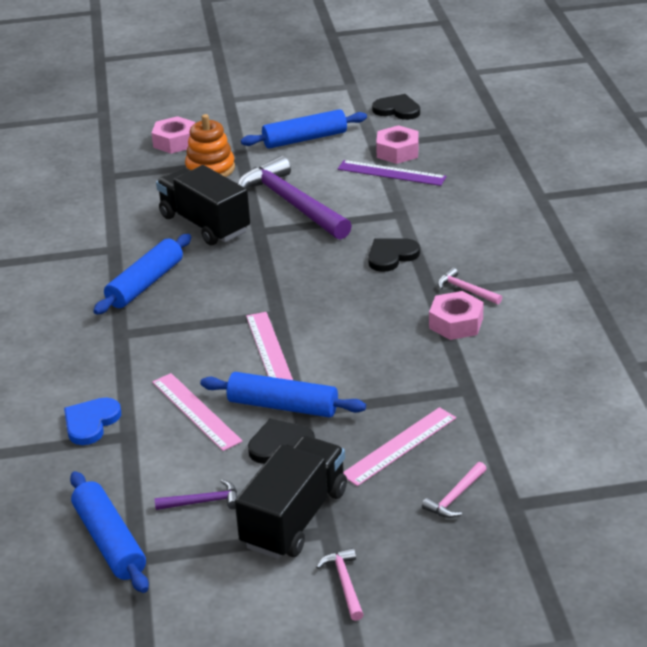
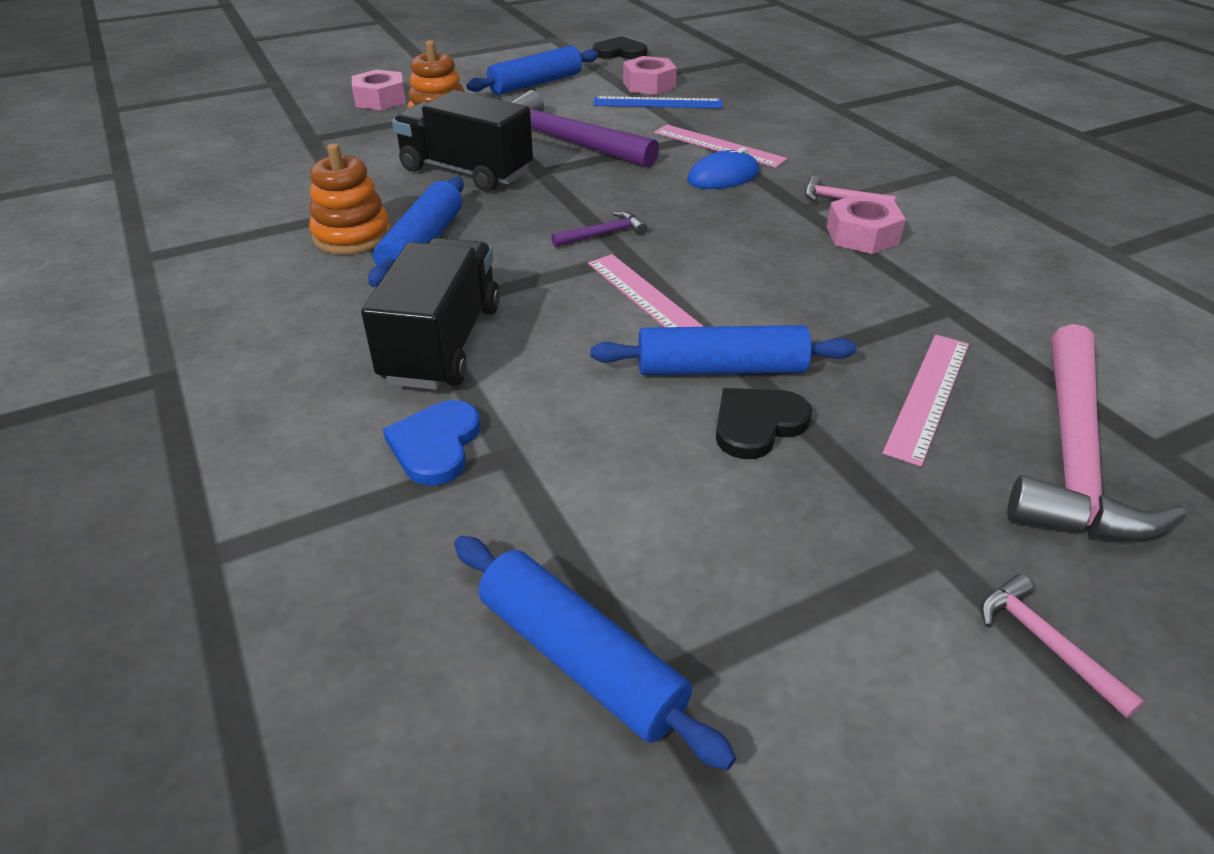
camera: 20 degrees left, 5 degrees up
(103, 269) = (352, 236): none -> orange stacking toy
(196, 411) = (596, 398): pink ruler -> pink ruler (718, 146)
(203, 502) = (701, 543): purple hammer -> purple hammer (603, 234)
(294, 518) = (870, 540): black truck -> black truck (442, 344)
(391, 173) = (657, 103): purple ruler -> blue ruler
(391, 256) = (723, 177): black heart -> blue mouse
(455, 497) = (1072, 455): pink hammer -> pink hammer, size x2.34

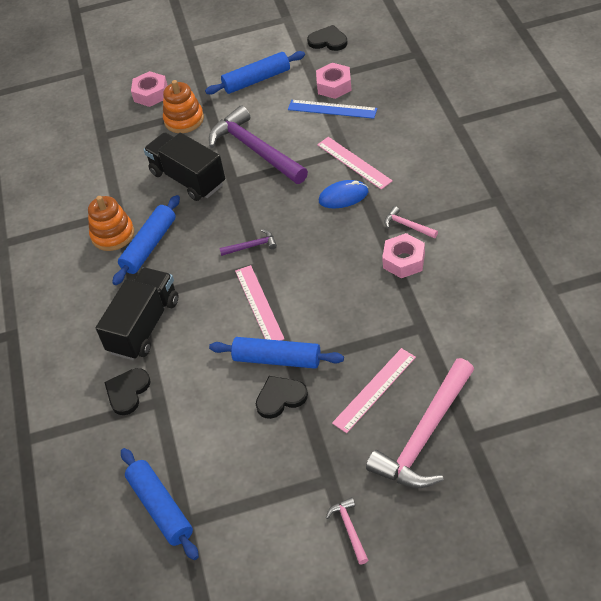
camera: 20 degrees right, 10 degrees up
(435, 445) = (127, 392): blue heart -> black heart

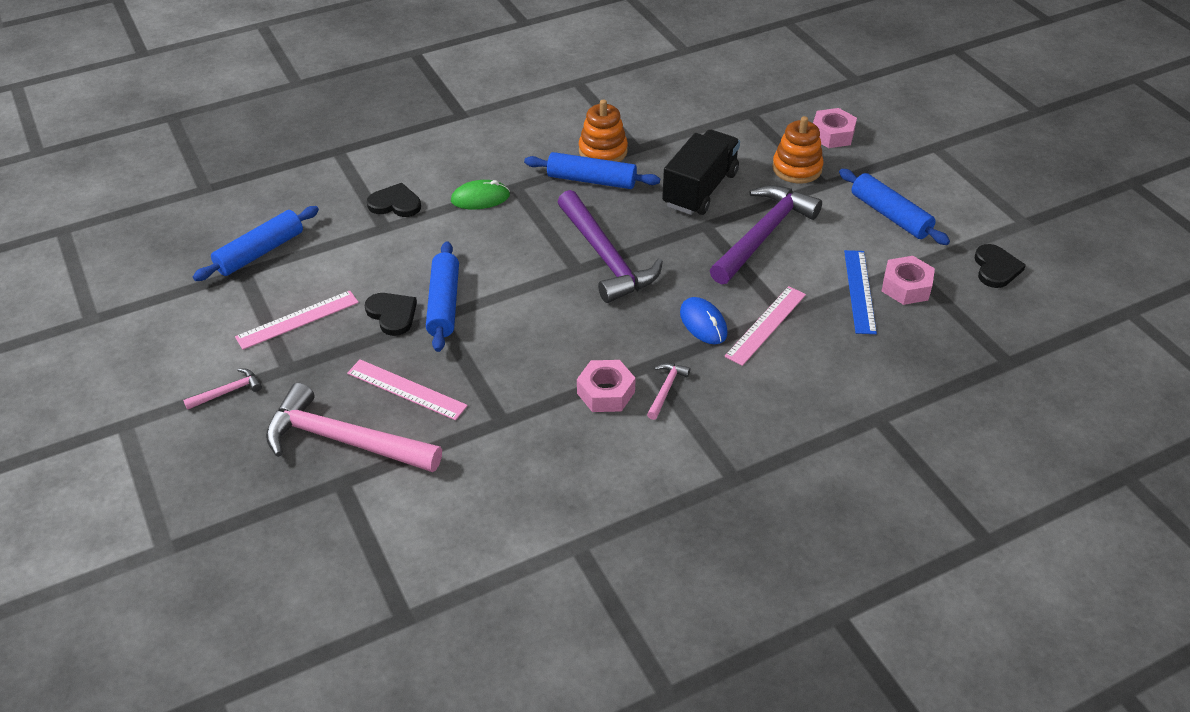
camera: 70 degrees right, 5 degrees down
(144, 326) = (480, 198): black truck -> green mouse
(252, 246) = (605, 257): purple hammer -> purple hammer, size x2.34
(259, 304) = (520, 277): pink ruler -> pink ruler (297, 319)

